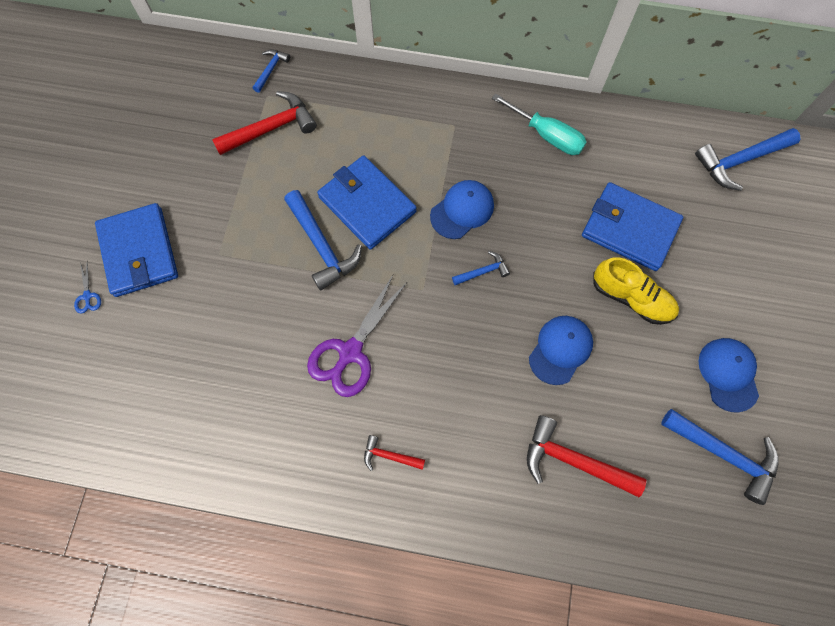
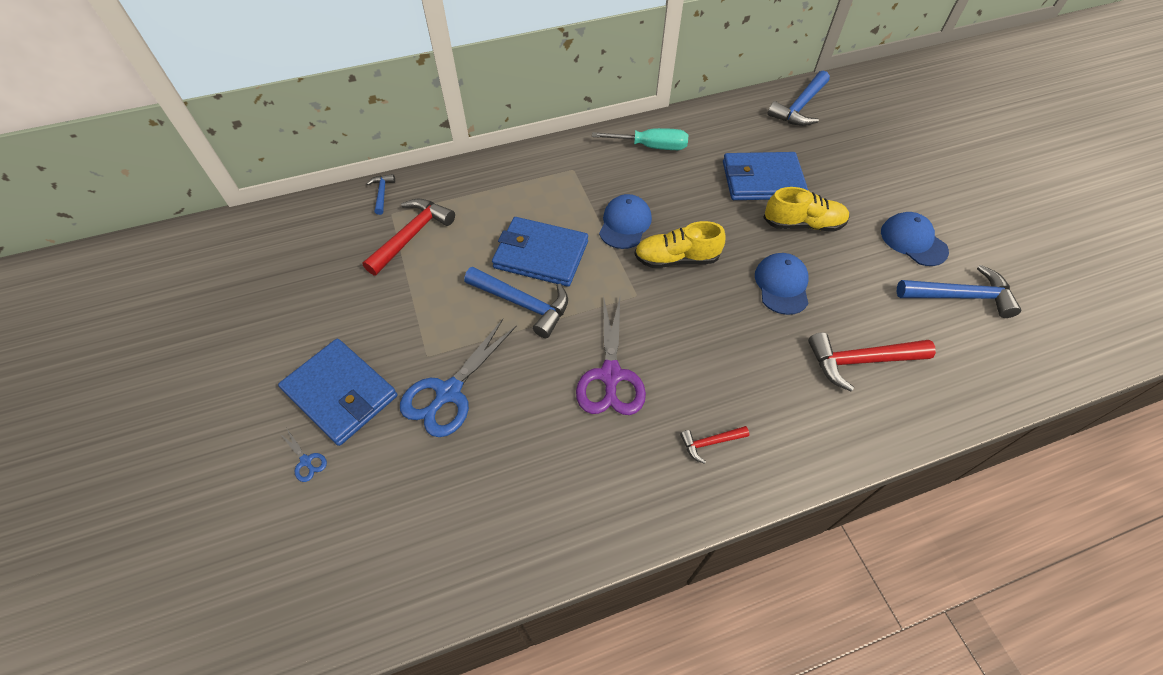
camera: 30 degrees left, 15 degrees down
(217, 296) = (449, 392): none -> blue scissors
(483, 271) = (676, 259): blue hammer -> yellow shoe

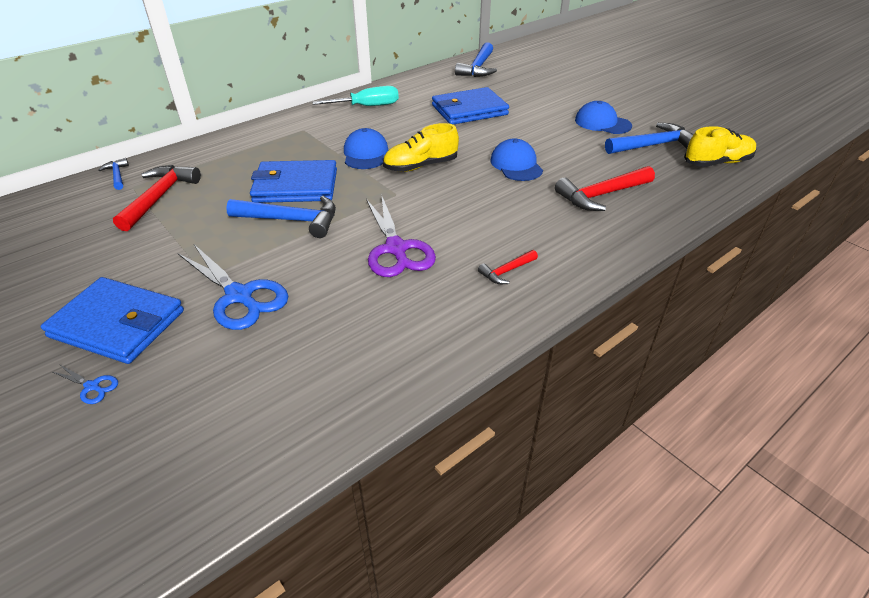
camera: 20 degrees left, 15 degrees down
(449, 392) = (239, 296): blue scissors -> blue scissors turned 60 degrees counterclockwise
(803, 224) = (514, 128): yellow shoe -> yellow shoe (717, 163)

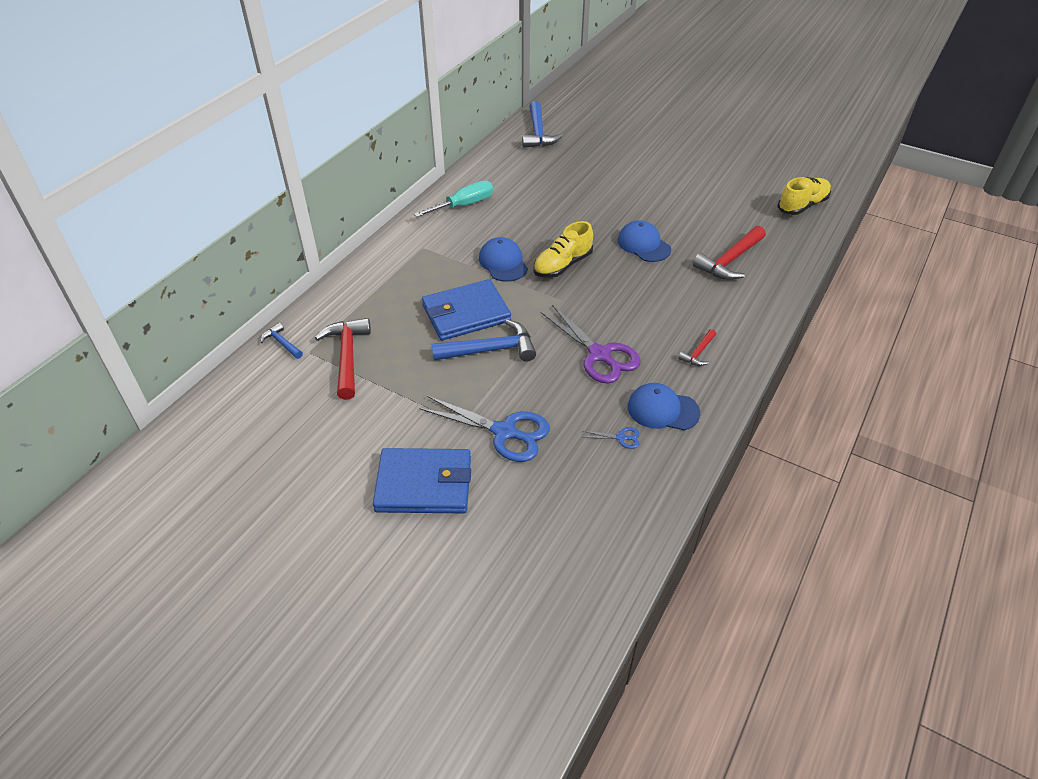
camera: 20 degrees left, 5 degrees up
(92, 386) = (452, 539): blue scissors -> blue scissors (621, 438)
(469, 110) = (563, 190): blue wallet -> none
(602, 123) = (690, 180): blue cap -> blue cap (662, 410)
(653, 145) = (744, 197): blue hammer -> none

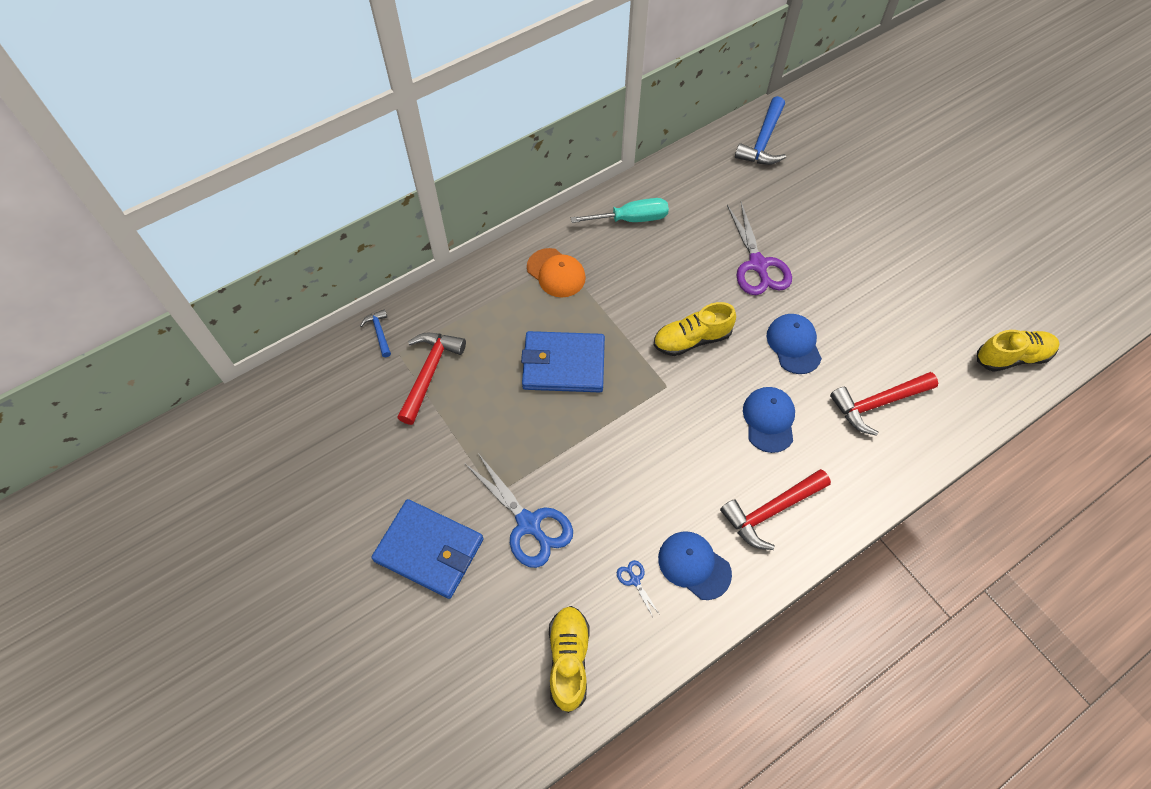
camera: 25 degrees right, 15 degrees up
(421, 256) = (556, 273): none -> orange cap
(491, 350) = (565, 420): blue hammer -> none
(503, 263) = (632, 312): blue cap -> blue cap (769, 420)
(599, 355) = (668, 471): purple scissors -> purple scissors (758, 265)
(602, 516) = (569, 659): none -> yellow shoe
(621, 438) = (634, 580): blue scissors -> blue scissors turned 150 degrees counterclockwise
(698, 353) = (771, 511): red hammer -> red hammer, size x1.91

